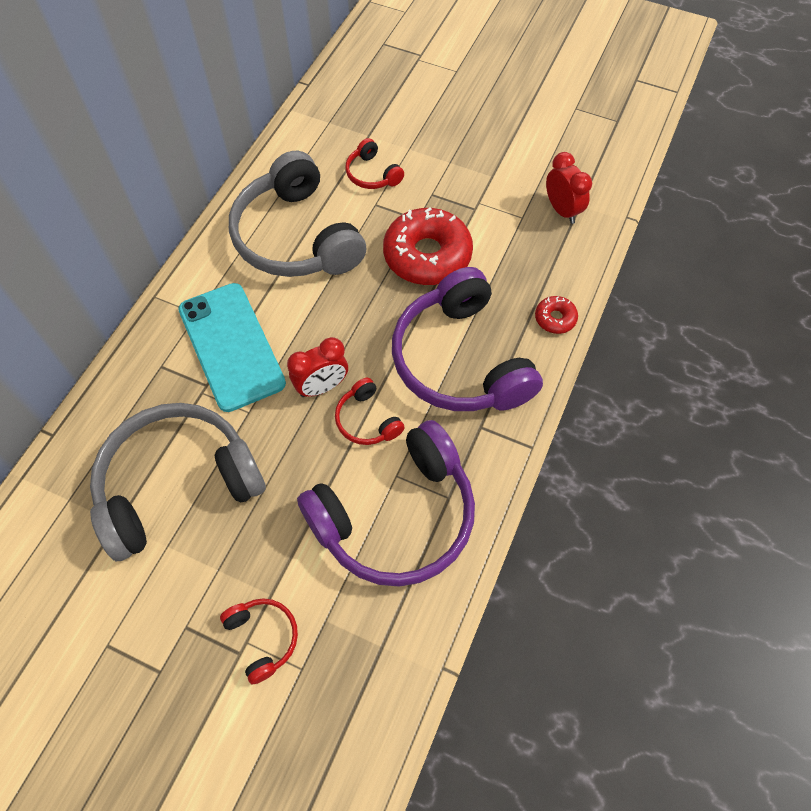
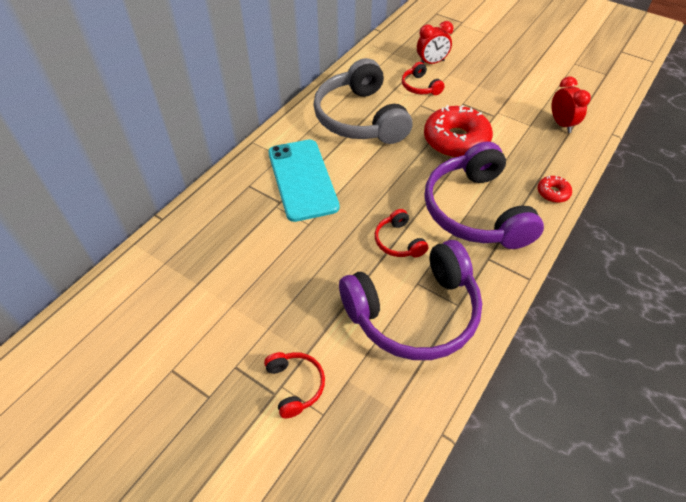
camera: 10 degrees right, 10 degrees down
(178, 484) = (247, 264): grey headphones -> none
(322, 387) = (366, 214): red clock -> red clock (431, 63)

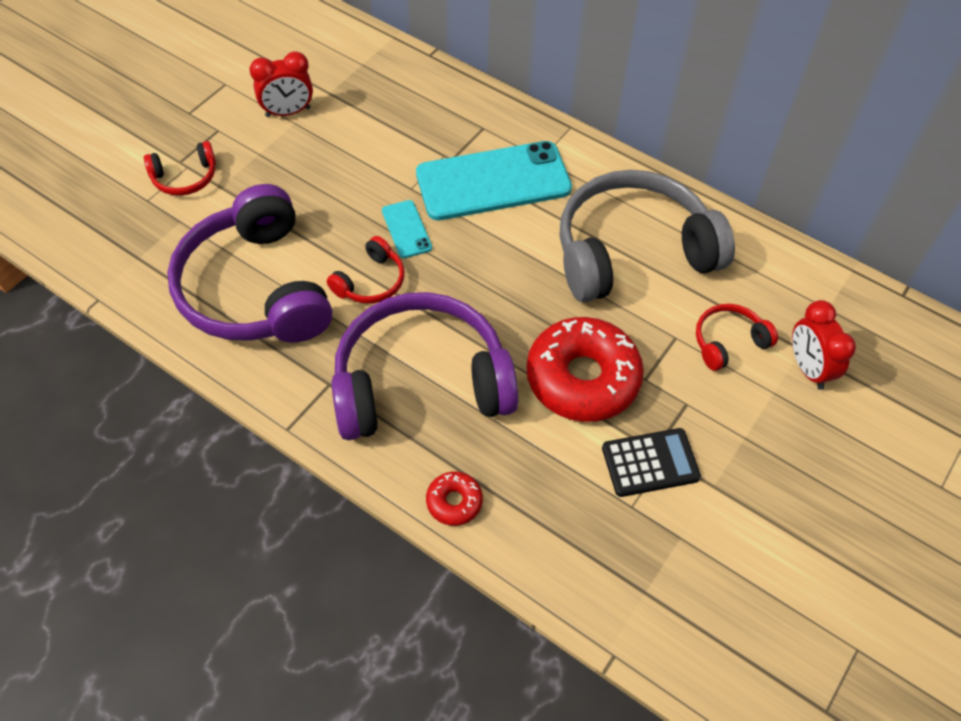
camera: 90 degrees right, 5 degrees up
(348, 224) = (406, 229): none -> turquoise phone
(398, 241) = (371, 282): red headphones -> red headphones turned 150 degrees clockwise
(503, 117) = (650, 463): none -> black calculator
(561, 124) = (637, 563): red clock -> red clock (288, 112)

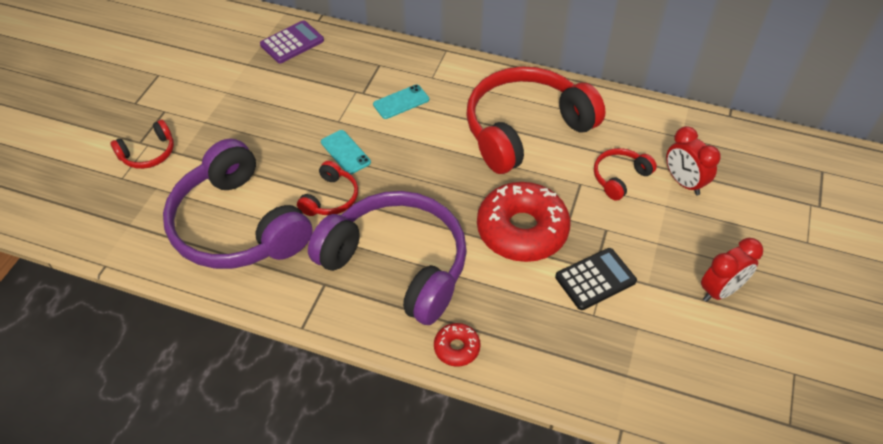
camera: 15 degrees left, 5 degrees down
(288, 112) = (218, 85): red clock -> red clock (720, 291)
(390, 77) = (292, 43): none -> purple calculator
(421, 382) = (397, 264): purple headphones -> purple headphones turned 60 degrees clockwise
(493, 181) = (401, 102): turquoise phone -> turquoise phone, size x0.45
(632, 251) = (525, 129): grey headphones -> red headphones

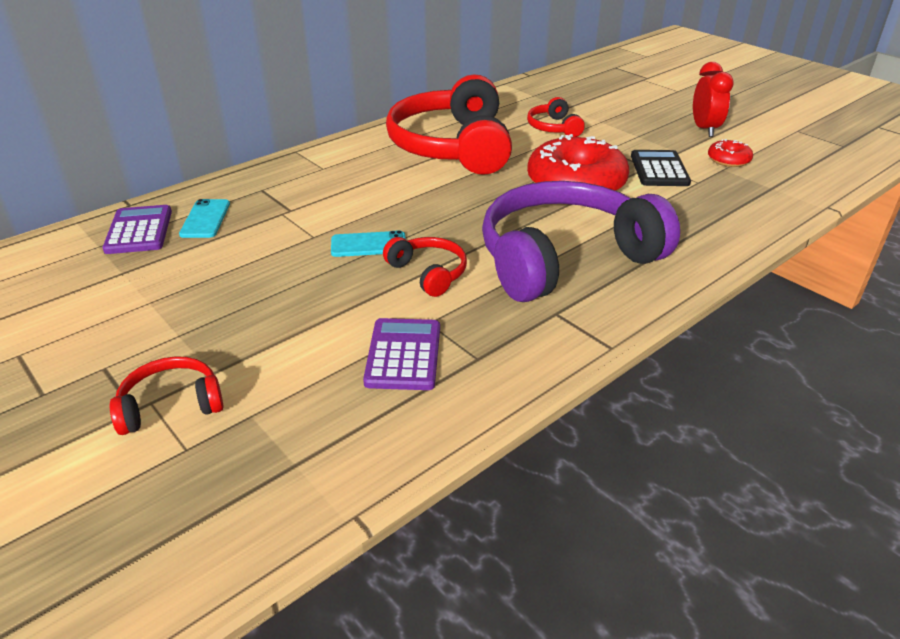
camera: 60 degrees left, 15 degrees down
(148, 153) = (171, 405): red headphones -> red headphones turned 105 degrees counterclockwise
(237, 226) = (403, 355): purple headphones -> purple calculator
(401, 102) = (335, 193): turquoise phone -> turquoise phone (205, 219)
(456, 348) = (699, 256): red donut -> red donut (728, 160)
(683, 182) = (583, 108): red clock -> none

